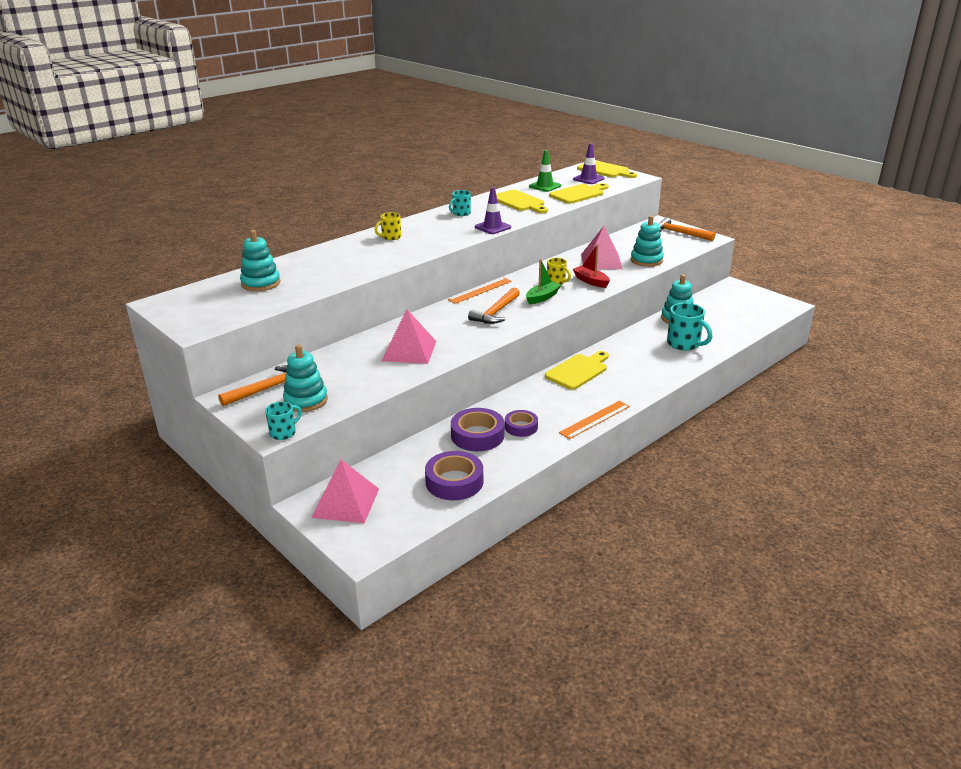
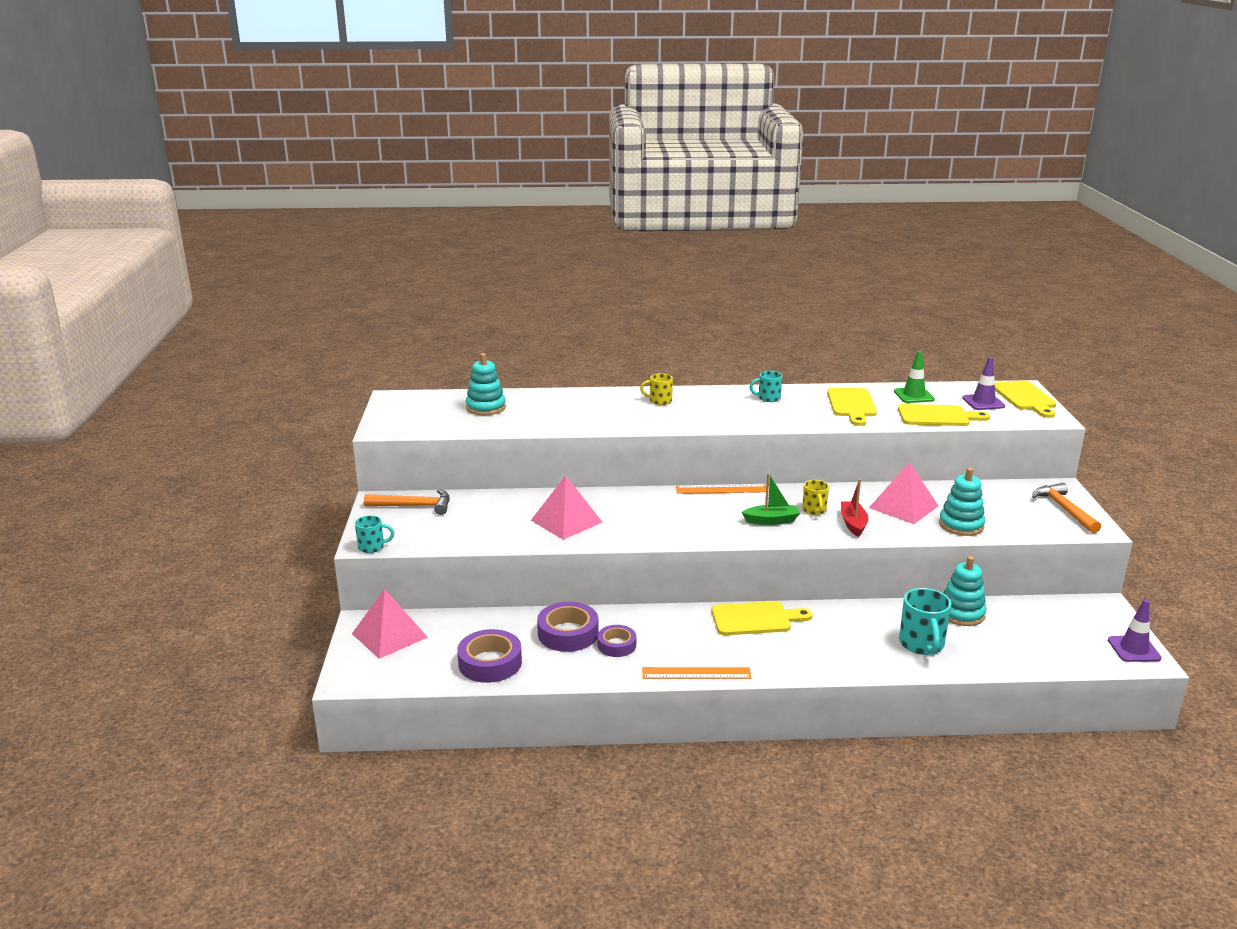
camera: 40 degrees right, 5 degrees down
(306, 400) = (425, 528): turquoise stacking toy -> none
(492, 227) = (773, 423): purple traffic cone -> purple traffic cone (1134, 649)
(496, 312) = (701, 517): orange hammer -> none

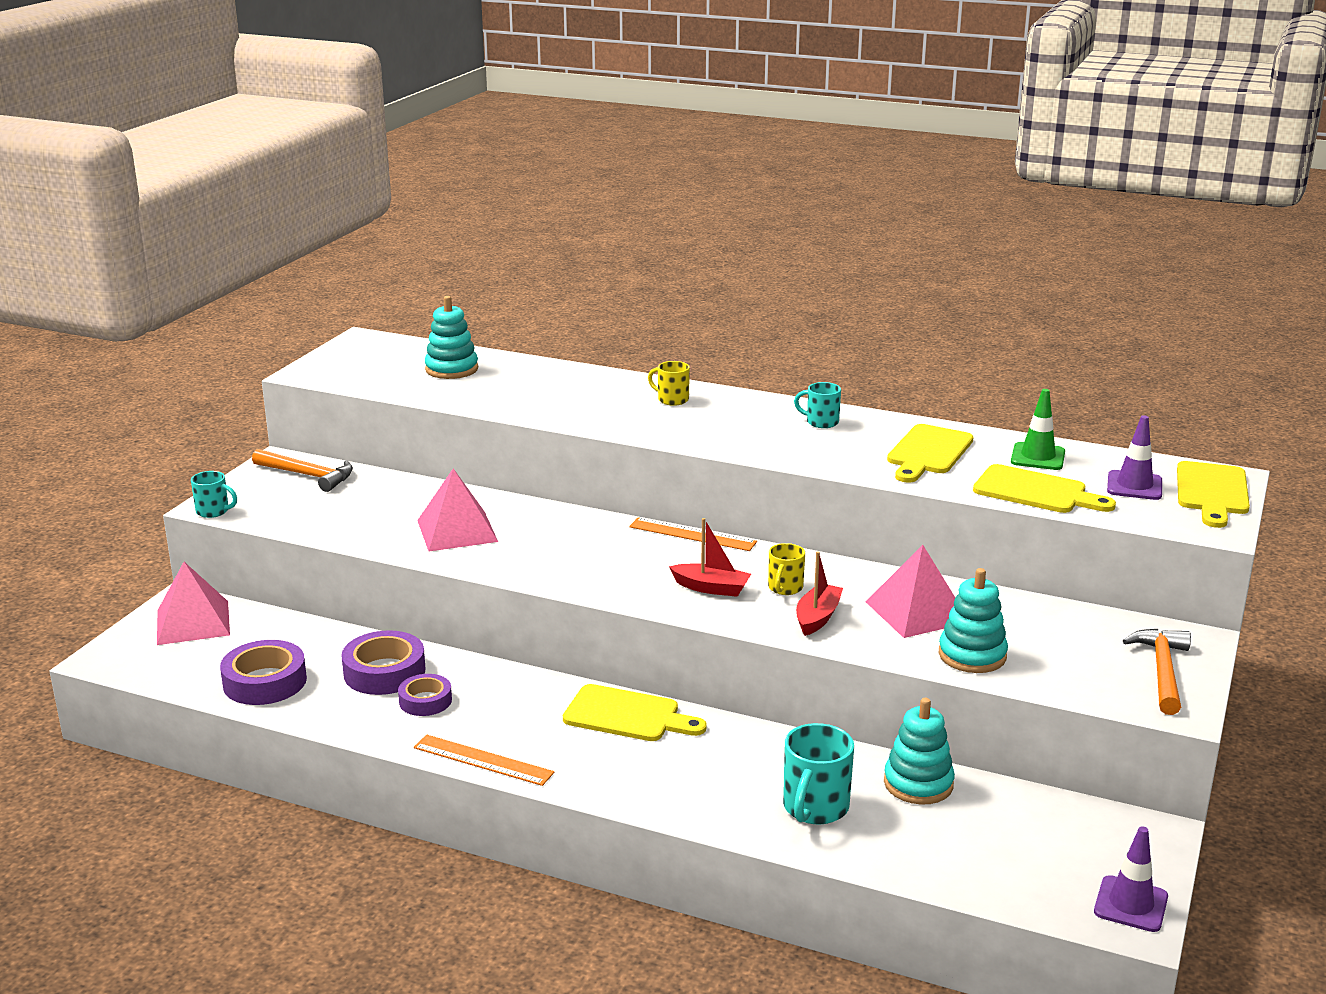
camera: 25 degrees right, 0 degrees up
(771, 520) = (711, 588): green boat -> red boat

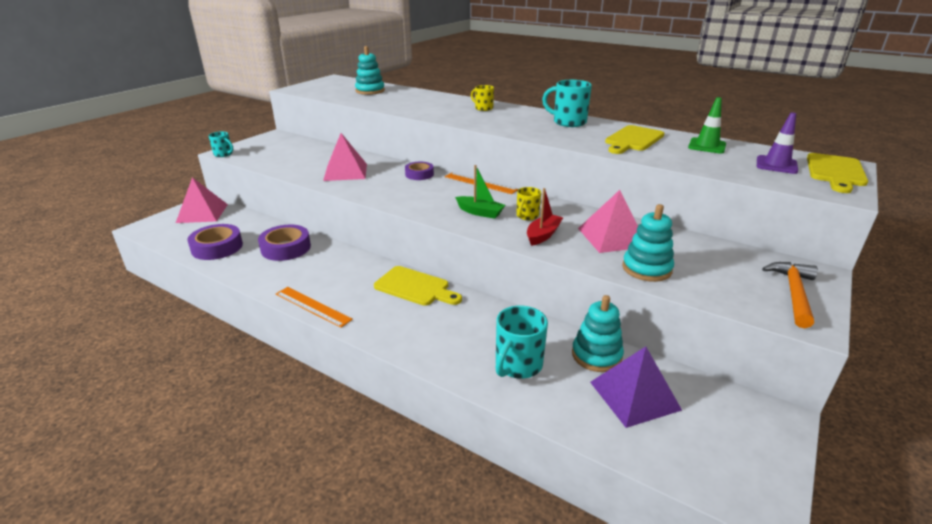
camera: 10 degrees right, 5 degrees up
(307, 475) = (284, 142): orange hammer -> none
(425, 701) = (299, 266): purple tape -> purple tape (419, 174)
(711, 588) = (480, 212): red boat -> green boat
(821, 422) = (568, 122): turquoise mug -> turquoise mug, size x1.67
(975, 827) = (634, 395): none -> purple pyramid
(1036, 491) = (705, 164): yellow cutting board -> none
(1130, 904) = (759, 484): purple traffic cone -> none

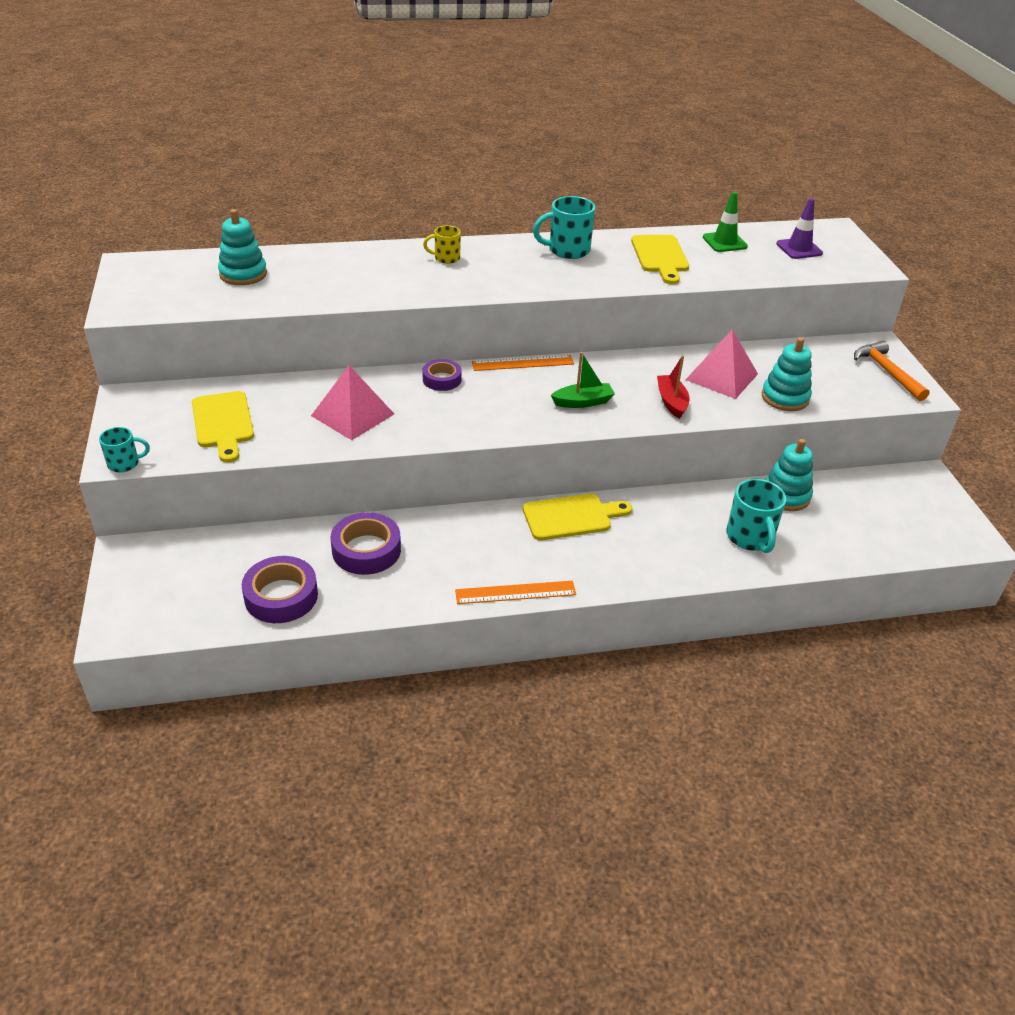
camera: 45 degrees left, 10 degrees up
(202, 213) = (158, 567): pink pyramid -> none
(527, 216) = (627, 386): yellow mug -> none
(634, 395) = (844, 513): purple pyramid -> none
(835, 172) = (841, 241): yellow cutting board -> yellow cutting board (223, 423)

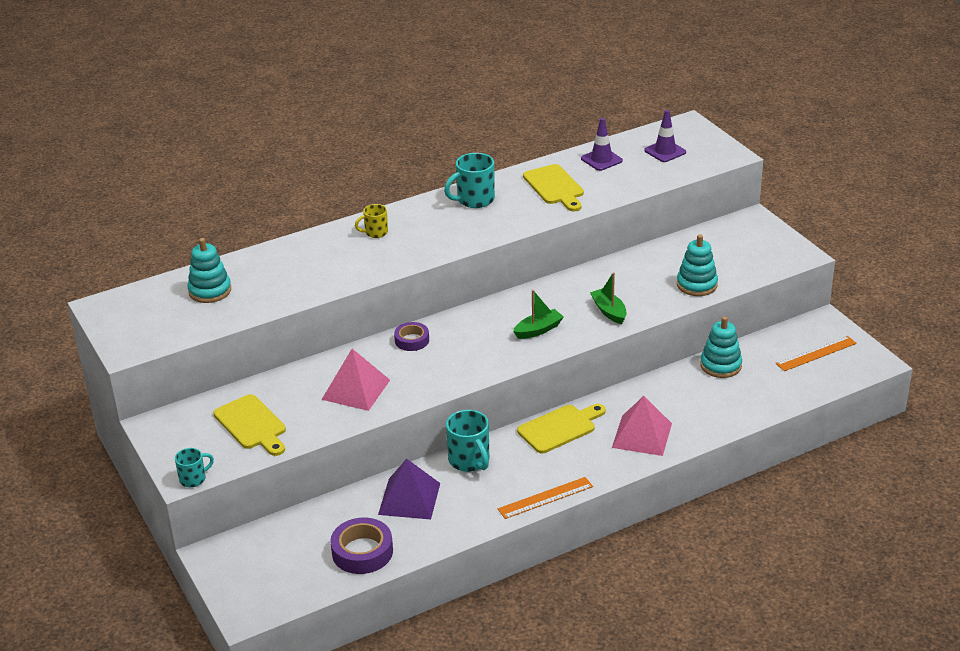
camera: 15 degrees left, 5 degrees down
(366, 550) = (409, 498): purple tape -> purple pyramid
(522, 363) = (471, 308): orange ruler -> orange ruler (816, 353)
(671, 402) = (609, 311): red boat -> green boat
(721, 376) = (639, 279): pink pyramid -> pink pyramid (642, 435)
(724, 242) = (601, 160): green traffic cone -> purple traffic cone
(750, 538) = (706, 406): turquoise mug -> turquoise mug (469, 461)
(887, 372) = (768, 242): orange hammer -> none

